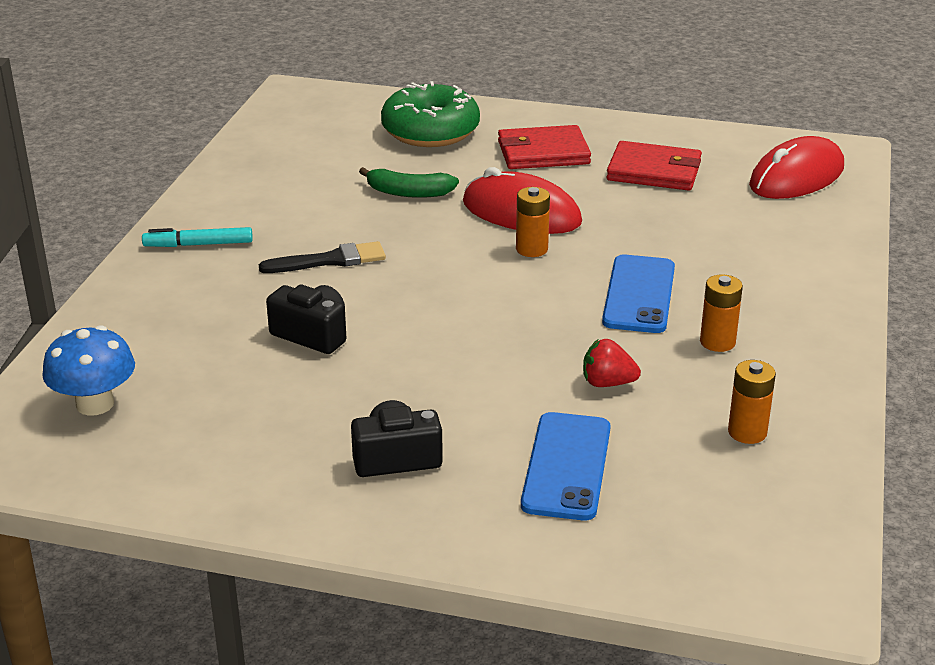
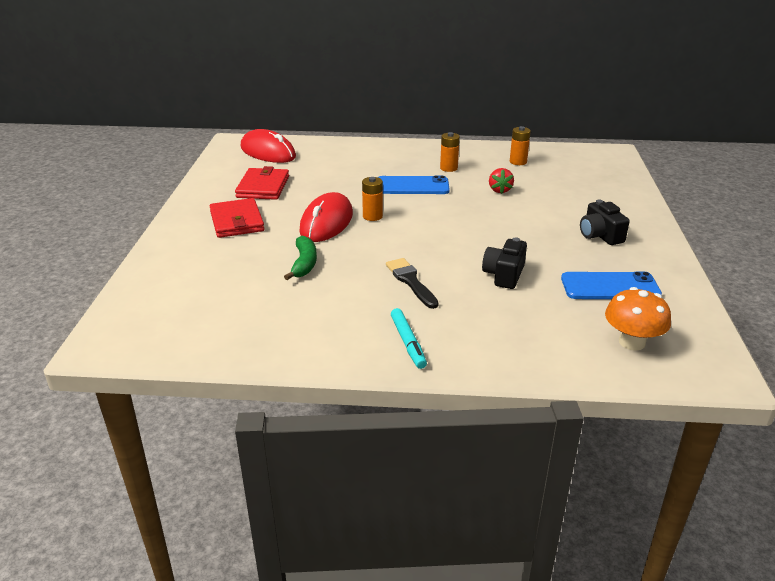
camera: 100 degrees left, 0 degrees up
(95, 404) = (632, 342): blue mushroom -> orange mushroom
(430, 131) = (198, 266): green donut -> none
(566, 466) = (572, 196): blue phone -> blue phone (610, 287)

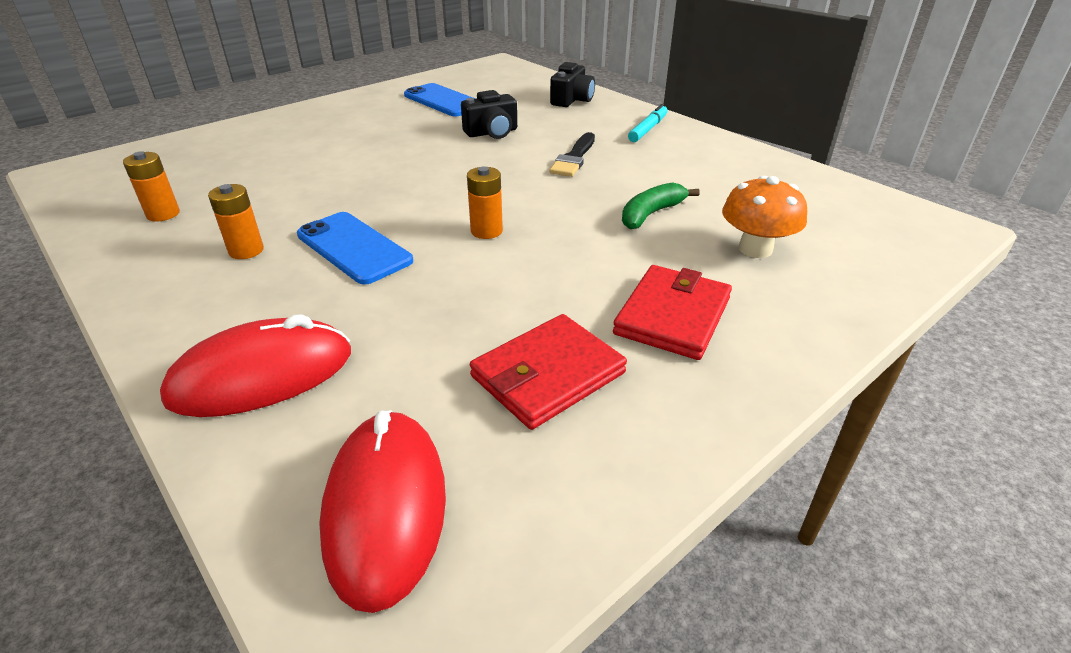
camera: 135 degrees left, 5 degrees up
(326, 222) = (552, 250): red mouse -> red mouse (262, 376)
(499, 190) = (292, 192): red strawberry -> none
(600, 235) = (350, 123): black camera -> black camera (572, 100)
(632, 342) = (507, 82): orange mushroom -> orange mushroom (755, 249)

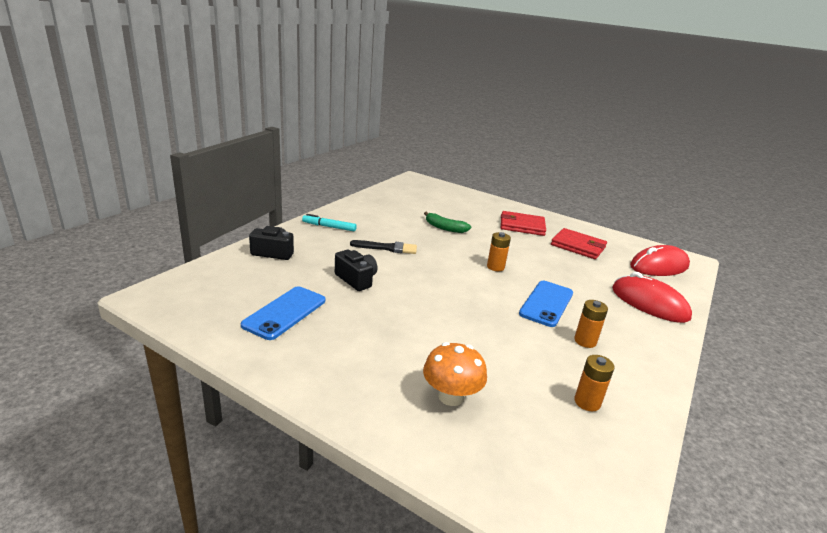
camera: 110 degrees left, 10 degrees down
(755, 249) = (460, 210): orange mushroom -> orange mushroom (451, 396)

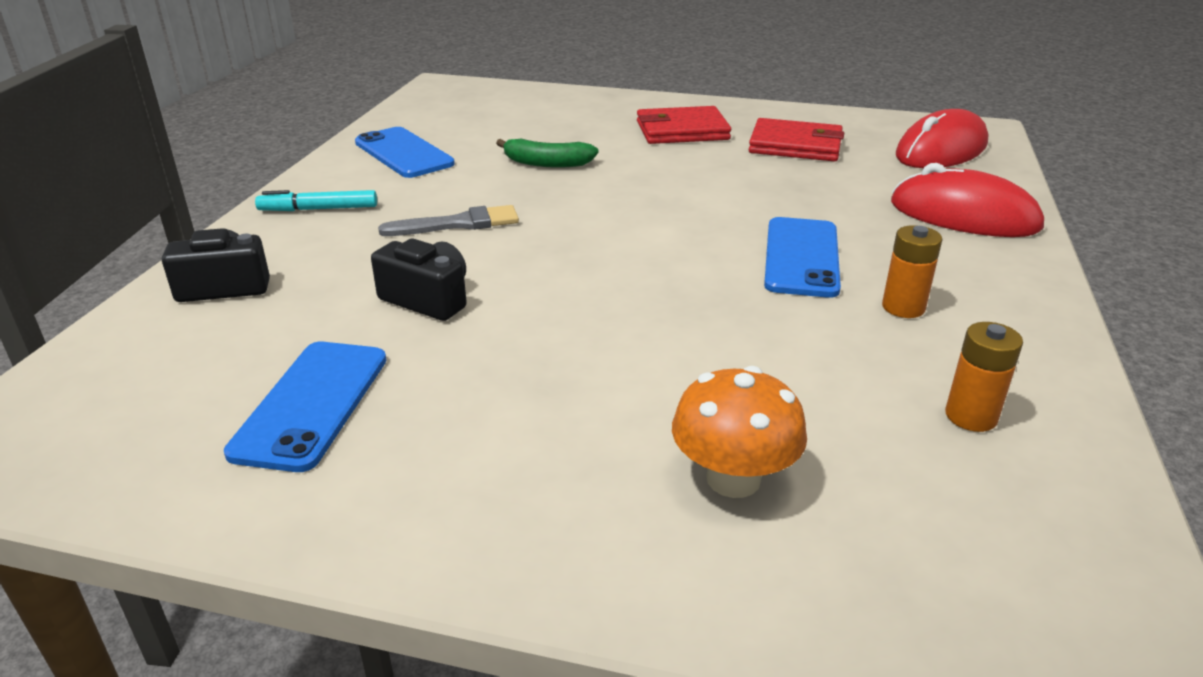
camera: 15 degrees left, 5 degrees up
(380, 209) = (404, 153): none -> blue phone
(387, 248) = (458, 224): black brush -> grey brush
(495, 267) = (677, 213): orange battery -> none

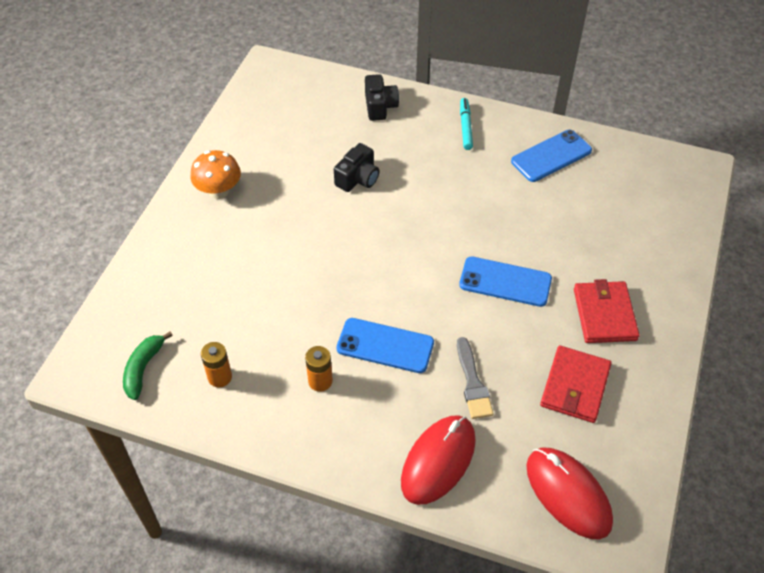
camera: 95 degrees right, 20 degrees up
(311, 404) = (278, 148): blue phone -> blue phone (505, 282)
(458, 224) = (442, 187): grey brush -> grey brush (472, 383)
(547, 163) = (535, 229): green banana -> green banana (143, 369)
(733, 479) = (200, 278): orange mushroom -> orange mushroom (219, 191)

